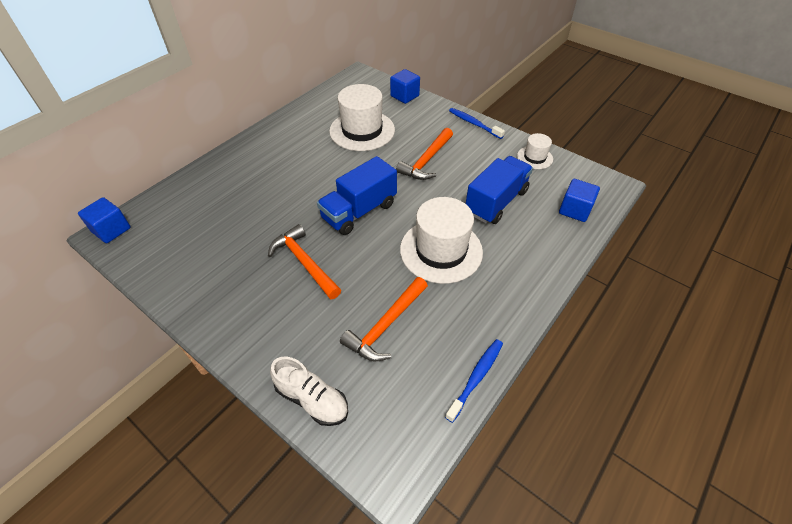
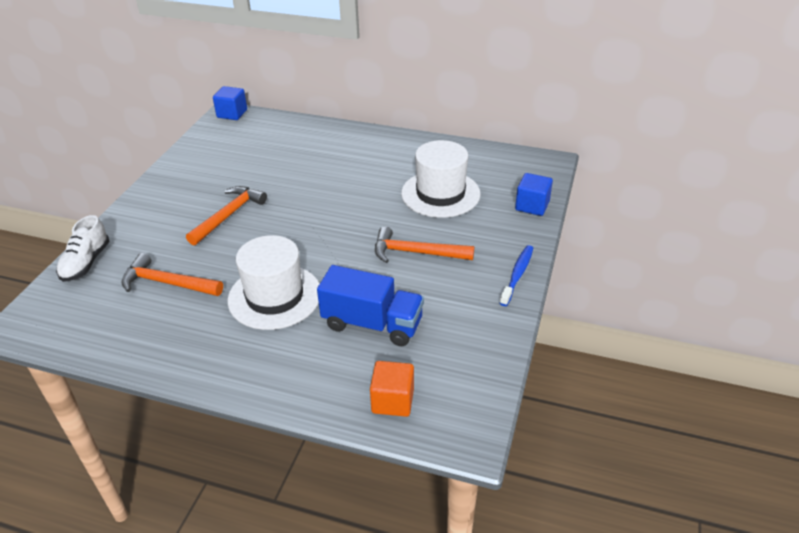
camera: 70 degrees right, 10 degrees down
(359, 211) = (309, 227): blue truck -> none
(476, 378) = (117, 355): blue toothbrush -> none
(534, 157) = (481, 345): white hat -> none
(575, 210) = (393, 401): blue cube -> orange cube

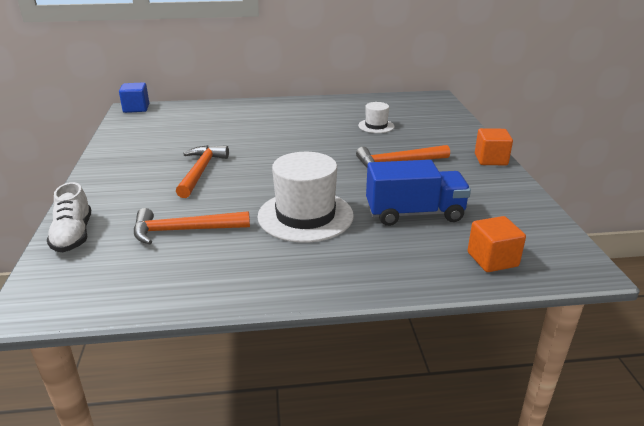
camera: 25 degrees left, 10 degrees down
(440, 194) = (376, 126): white hat -> white hat, size x0.51
(517, 275) = (490, 159): blue toothbrush -> orange cube
(532, 206) = (453, 121): blue cube -> none

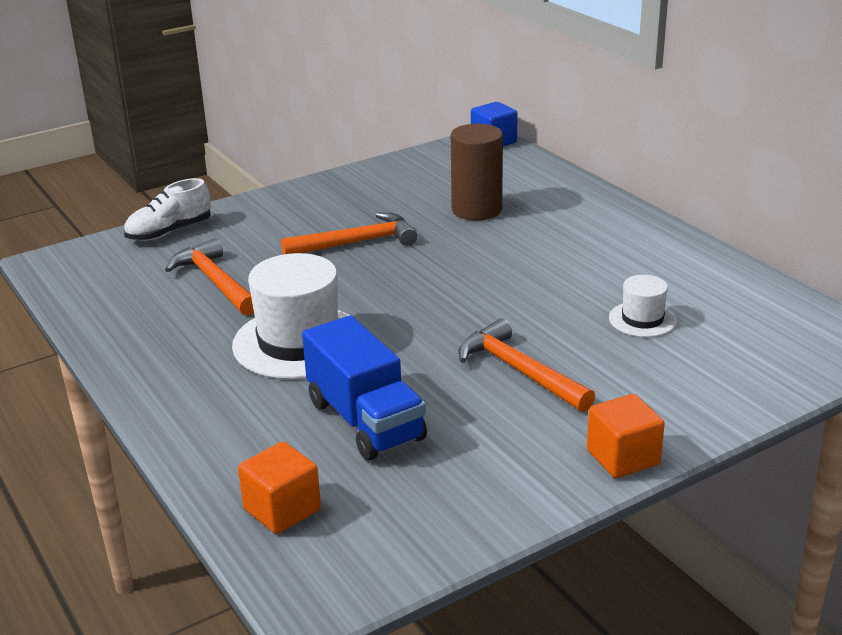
camera: 65 degrees right, 0 degrees up
(212, 132) = (476, 210): none -> brown cylinder

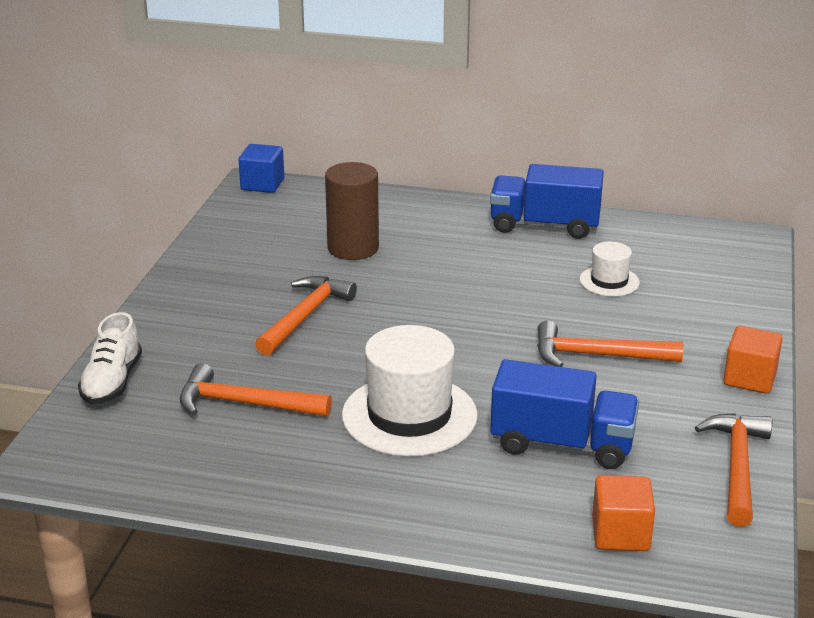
camera: 45 degrees left, 0 degrees up
(471, 519) = (737, 466): none -> orange hammer
(667, 253) = (544, 225): none -> blue truck

